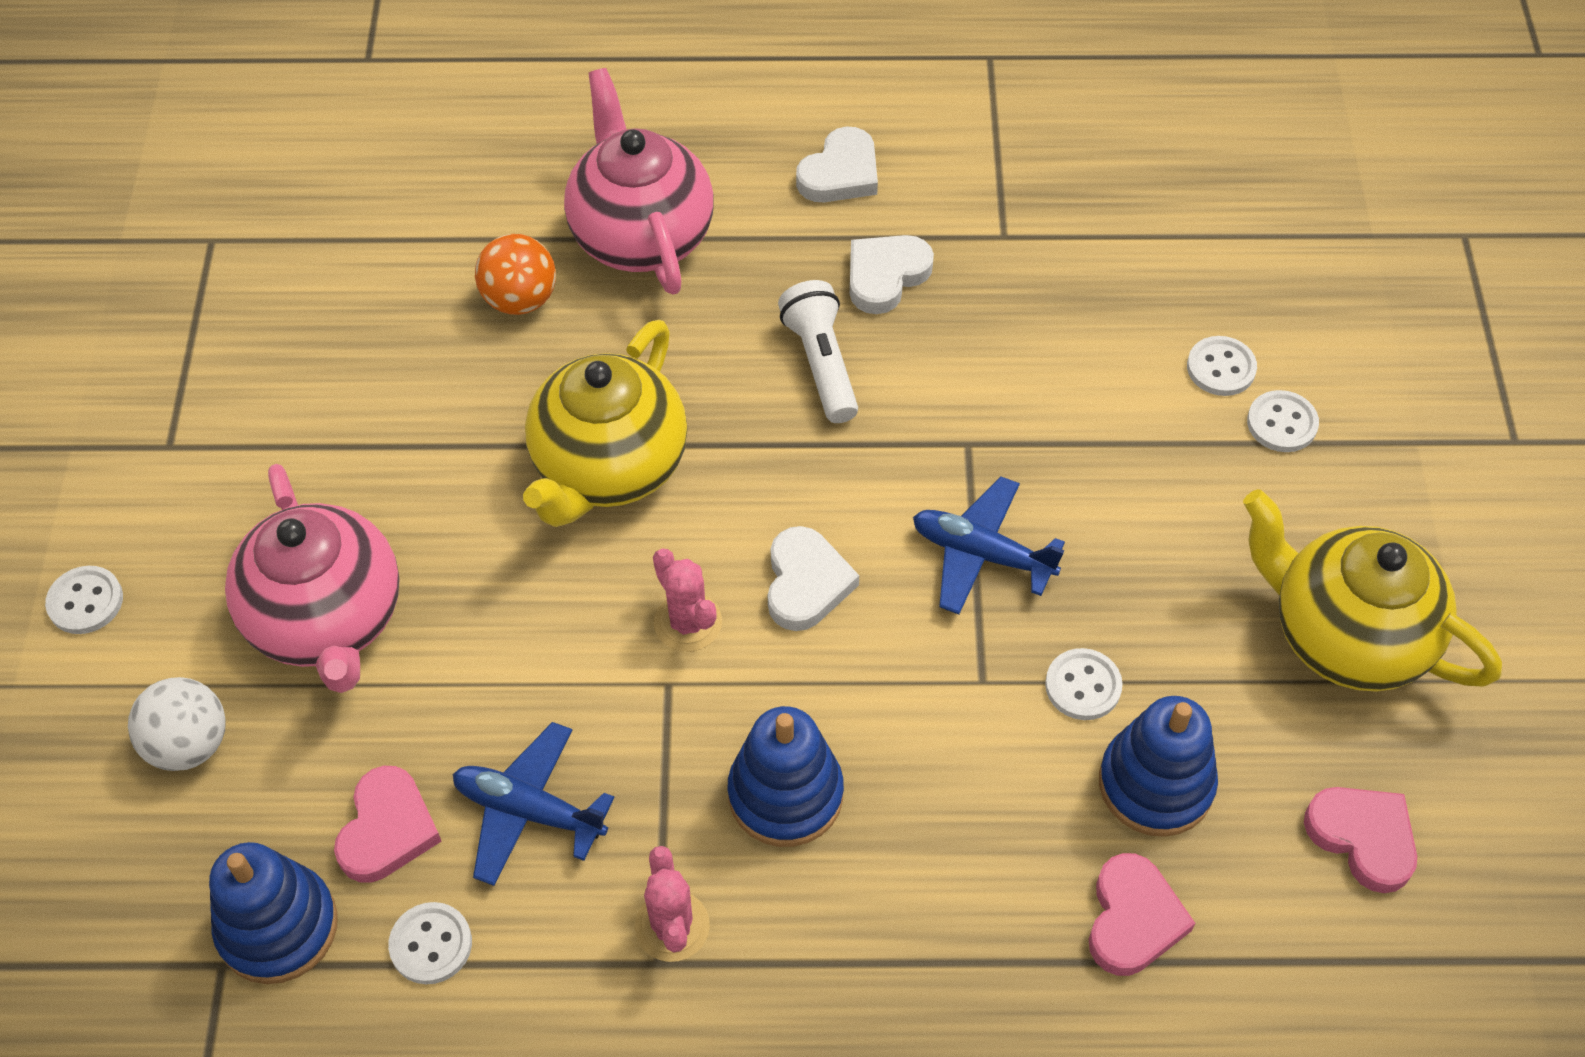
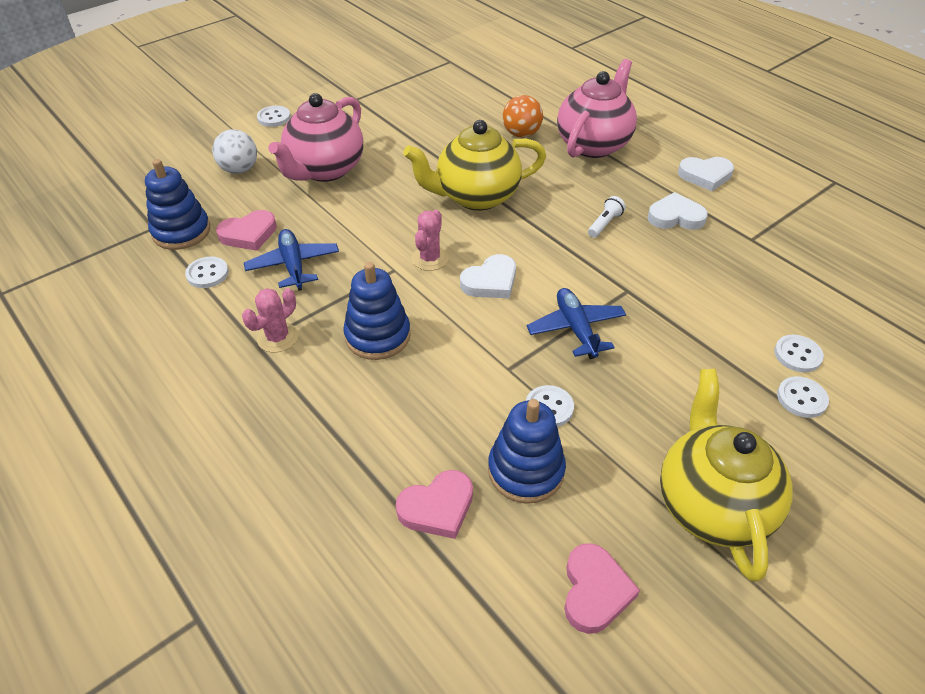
camera: 50 degrees right, 10 degrees down
(821, 363) = (604, 224): white flashlight -> white flashlight, size x0.62

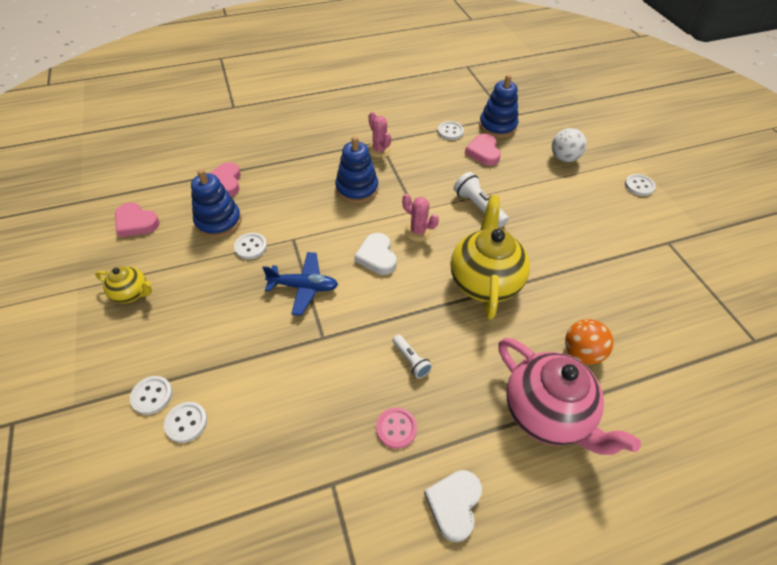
camera: 110 degrees right, 5 degrees up
(293, 265) = (441, 166): blue plane -> none
(325, 170) = (551, 200): pink teapot -> none
(362, 220) = (478, 207): none -> white flashlight
(675, 217) = (396, 428): white heart -> pink button
(711, 505) = (132, 293): yellow teapot -> yellow teapot, size x0.50

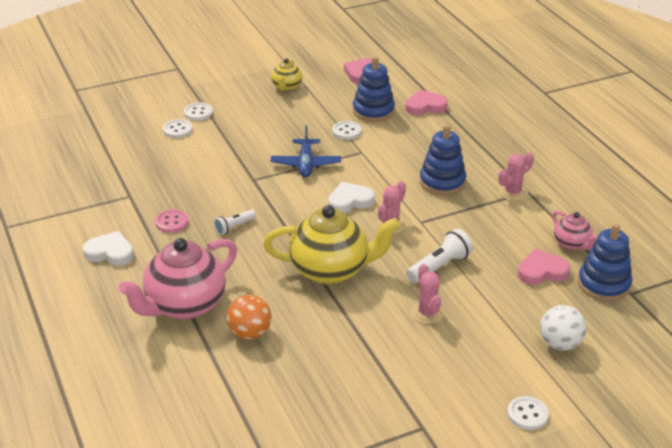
camera: 85 degrees right, 15 degrees down
(450, 131) = (572, 244): white button -> pink teapot
(538, 222) = (427, 313): none -> pink cactus

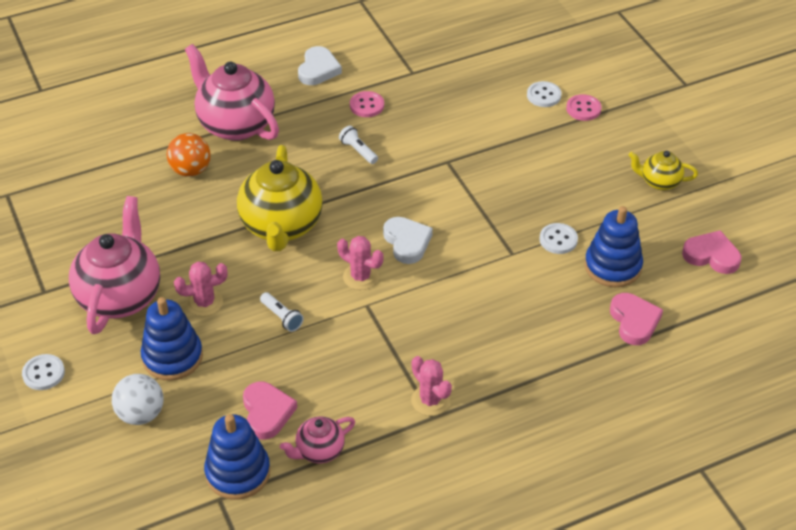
camera: 90 degrees right, 10 degrees up
(198, 113) = (583, 109): white button -> pink button
(306, 164) = (481, 203): blue plane -> none
(424, 369) = (120, 296): none -> pink teapot
(439, 266) = (282, 317): white flashlight -> white flashlight, size x0.62
(442, 182) = (450, 329): blue stacking toy -> blue stacking toy (172, 357)

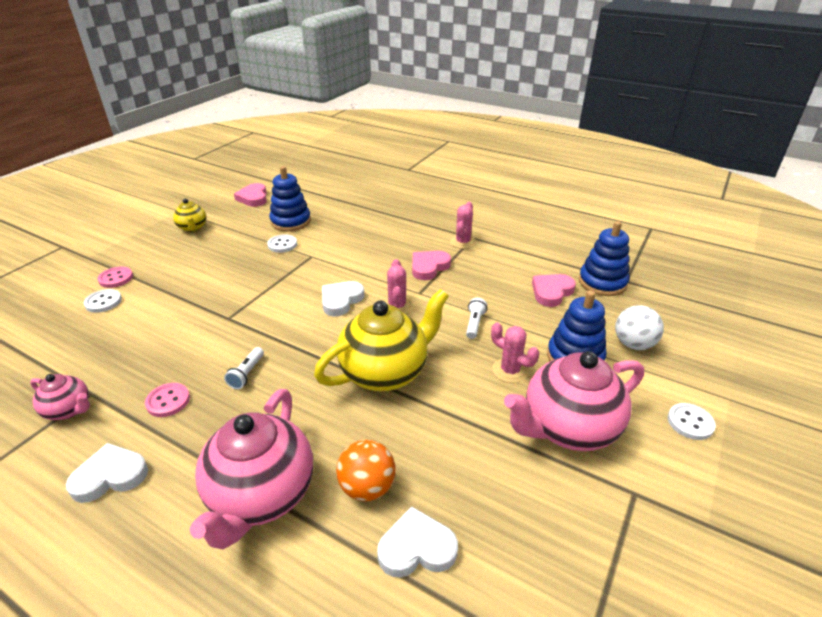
camera: 125 degrees left, 10 degrees down
(130, 172) = (416, 548): none -> white heart
(319, 451) = (546, 262): pink teapot -> pink teapot (69, 410)
(634, 321) = (330, 205): pink heart -> pink heart (429, 267)

